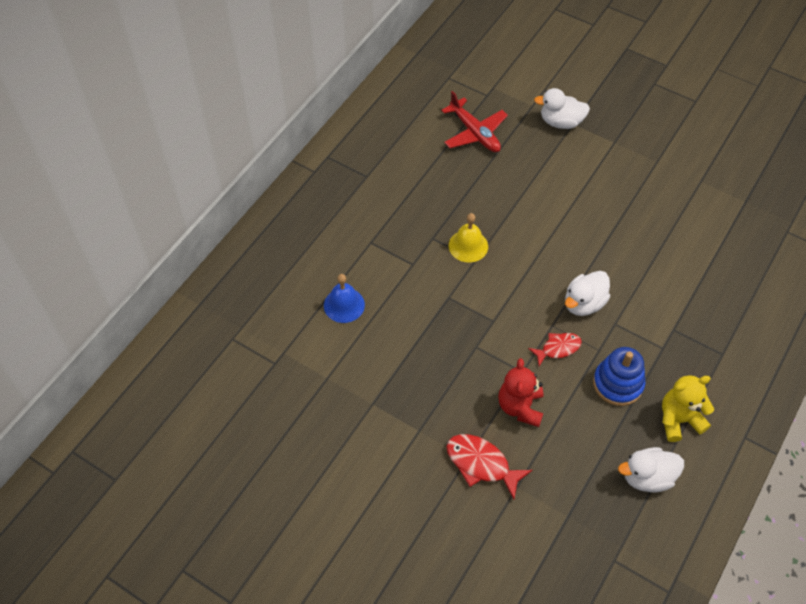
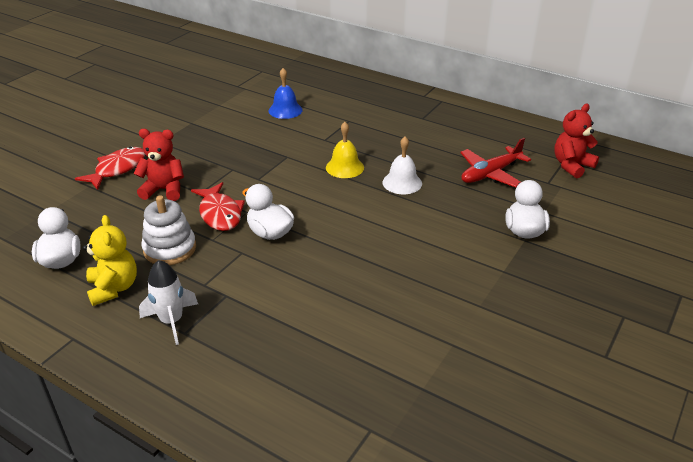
camera: 90 degrees right, 20 degrees down
(458, 74) = (571, 166): none -> red teddy bear
(493, 200) = (402, 183): none -> white bell
(558, 348) = (220, 214): red fish -> red fish, size x1.52
(618, 383) = (170, 249): blue stacking toy -> white stacking toy
(711, 365) = (171, 321): none -> white rocket

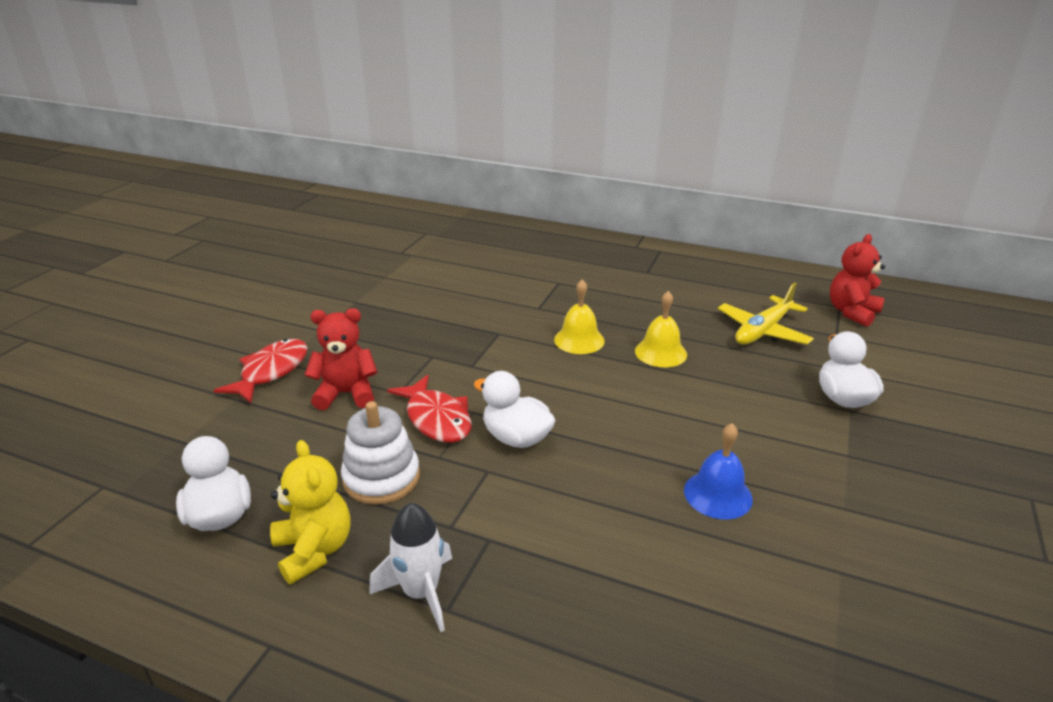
camera: 10 degrees left, 5 degrees down
(285, 110) = (473, 276): blue bell -> blue bell (718, 494)
(402, 183) = (660, 352): white bell -> yellow bell
(490, 174) = (763, 331): red plane -> yellow plane

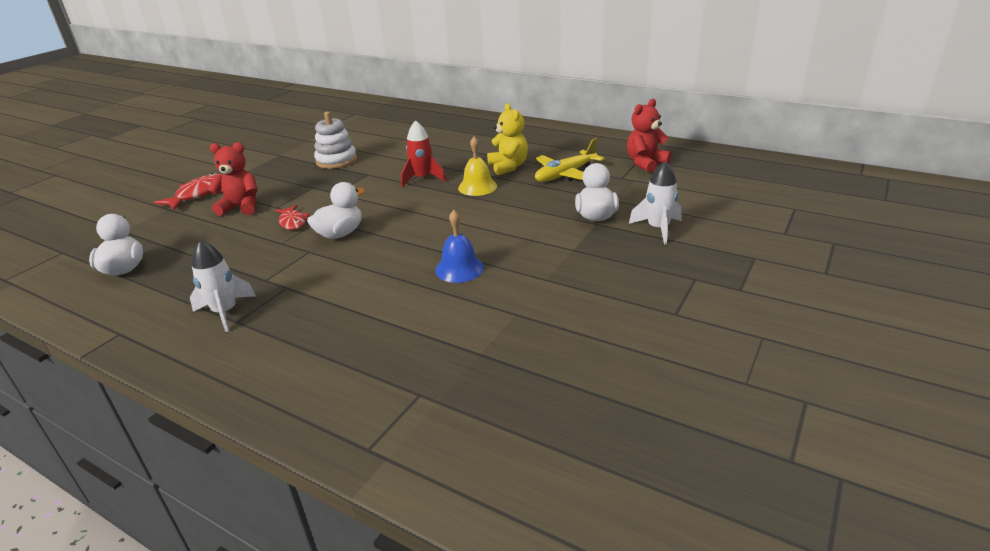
camera: 10 degrees right, 0 degrees up
(314, 550) = (172, 288): yellow teddy bear -> yellow teddy bear (508, 167)
(381, 478) = (236, 253): white stacking toy -> white stacking toy (336, 160)
(436, 419) = (293, 222): red fish -> red fish, size x0.66
(516, 438) = (340, 234): white duck -> white duck turned 90 degrees clockwise
(579, 340) = (422, 179): yellow bell -> red rocket
(933, 417) = (658, 229): none -> white rocket

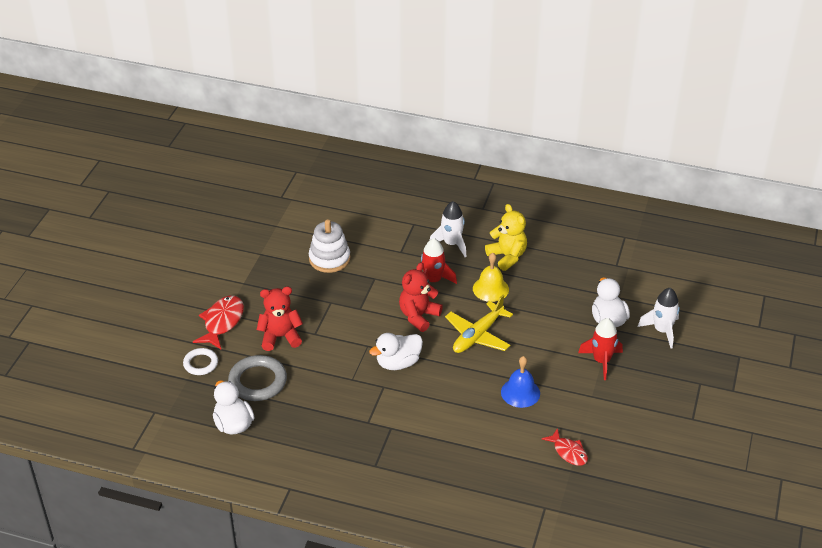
camera: 15 degrees left, 10 degrees up
(147, 220) = (201, 363): none -> white ring
(186, 237) = (258, 381): none -> grey ring
(225, 312) = (359, 458): white rocket -> white rocket (451, 244)
(293, 222) = (345, 352): red fish -> red fish (568, 452)
(340, 234) = (398, 363): white duck -> white duck turned 150 degrees counterclockwise
(565, 174) = (564, 264): yellow plane -> yellow plane (477, 335)
(573, 249) = (601, 361): none -> red rocket
(645, 163) = (632, 242): red teddy bear -> red teddy bear (418, 316)

